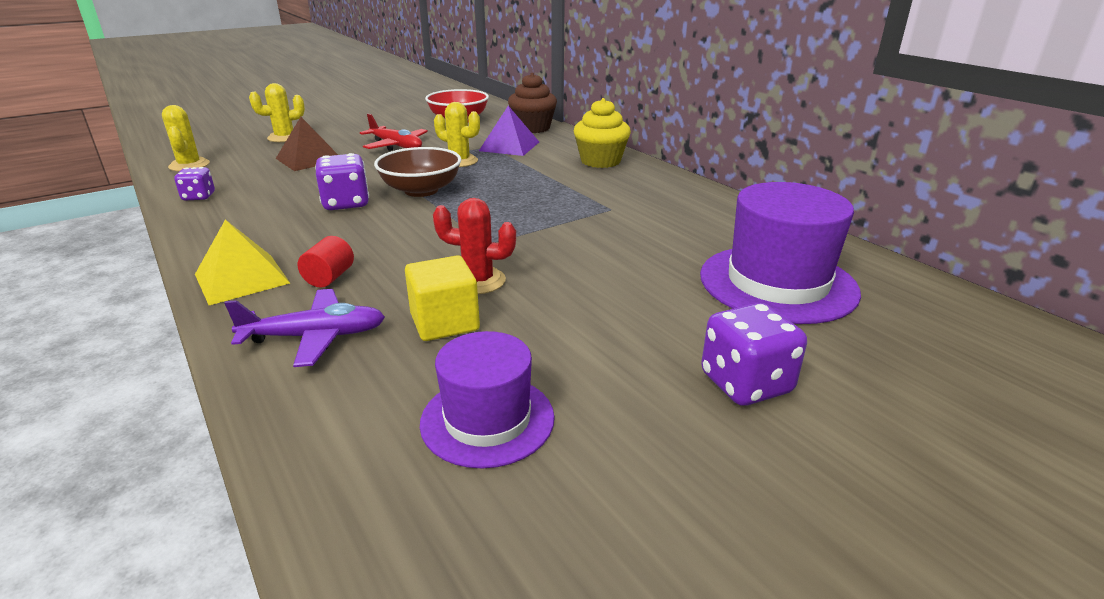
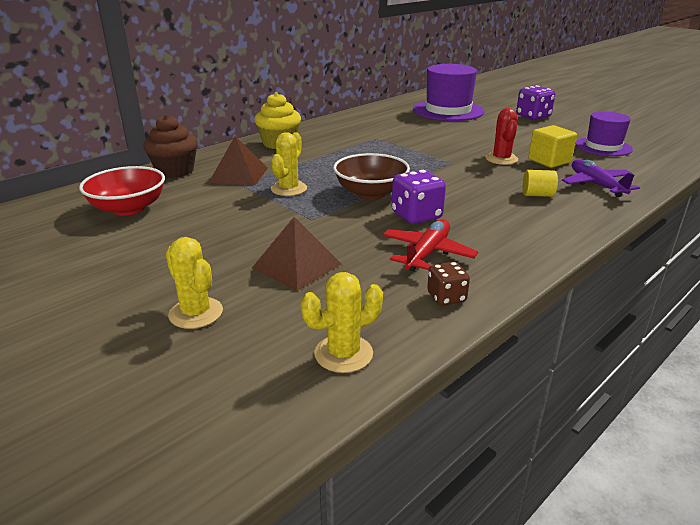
camera: 100 degrees left, 0 degrees up
(199, 197) = (446, 297): purple dice -> brown dice
(242, 278) = (567, 221): yellow pyramid -> none
(329, 278) = (537, 195): red cylinder -> yellow cylinder
(396, 146) = (239, 225): red plane -> red plane (427, 253)
(509, 146) = (239, 175): purple pyramid -> brown pyramid

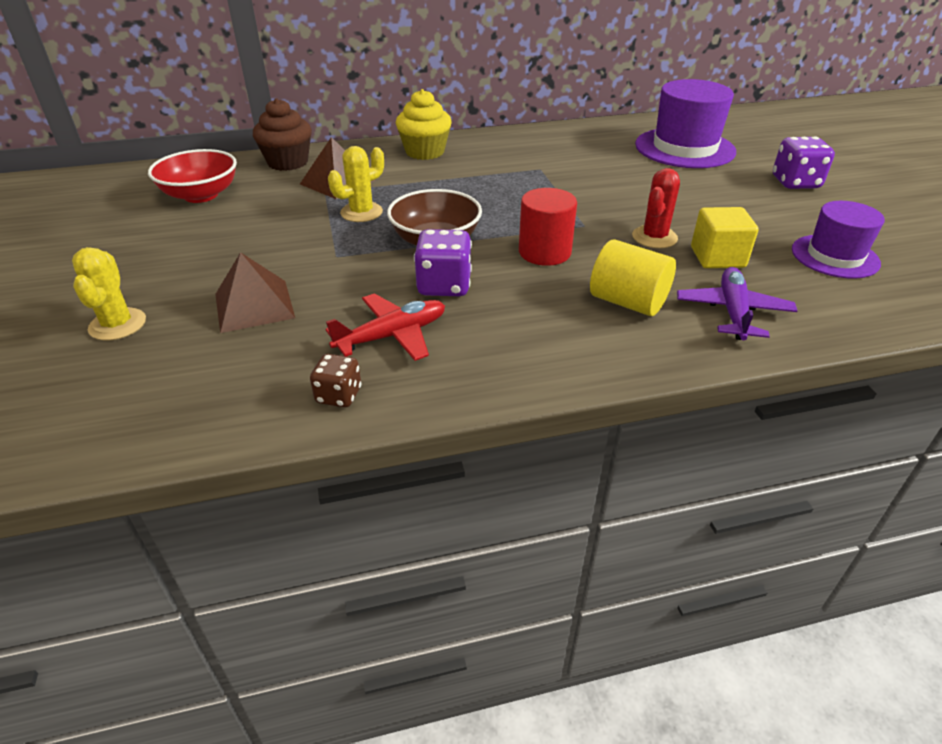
camera: 30 degrees right, 10 degrees up
(343, 354) = (171, 416): yellow cactus -> none
(451, 182) = (544, 252): none -> red cylinder
(537, 195) = (627, 302): yellow cylinder -> yellow cylinder, size x1.64

